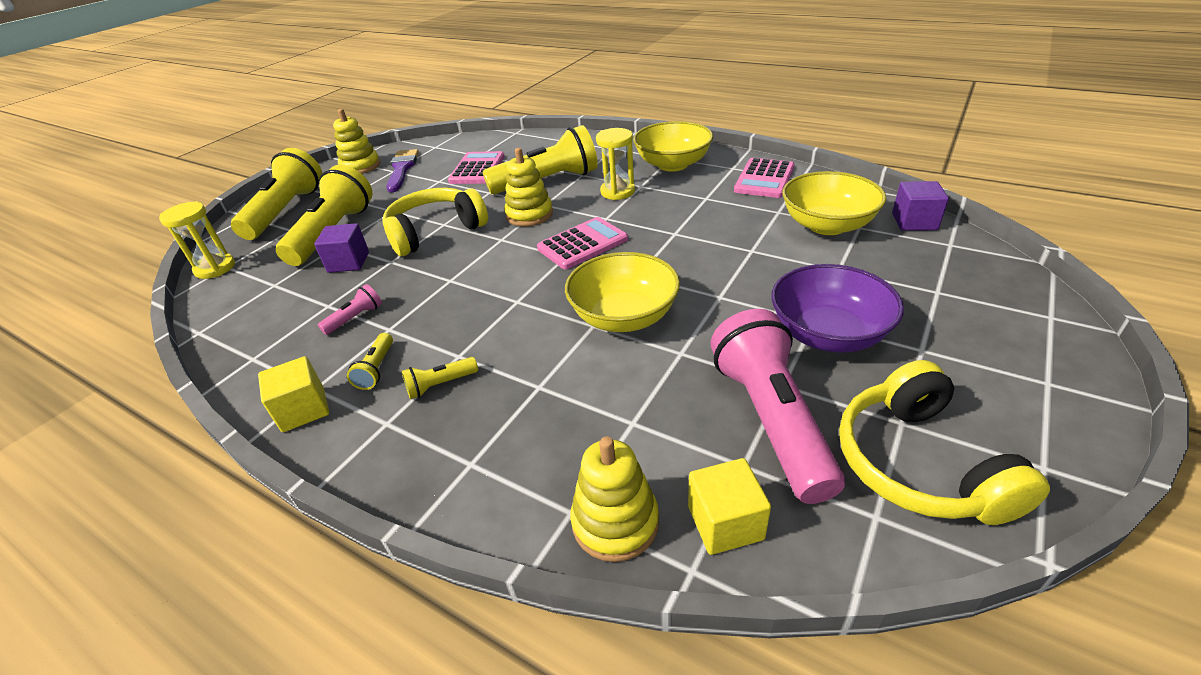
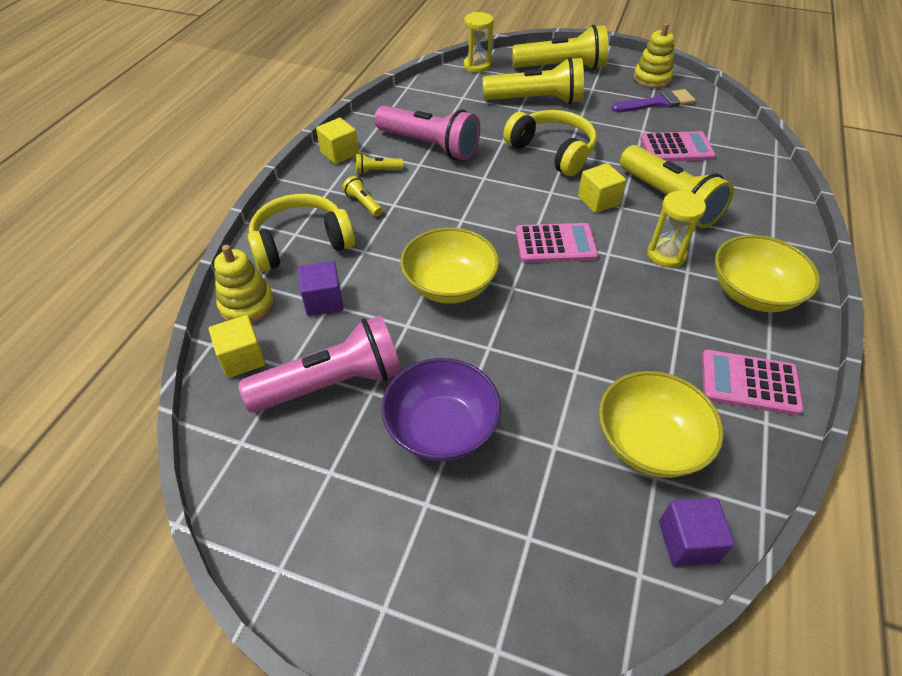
camera: 75 degrees right, 10 degrees up
(348, 262) = (497, 121): purple cube -> purple cube (323, 301)
(355, 318) = (429, 145): pink flashlight -> pink flashlight, size x2.37
(529, 214) = (598, 200): yellow stacking toy -> yellow cube
(582, 244) = (555, 244): pink calculator -> pink calculator turned 45 degrees counterclockwise
(919, 464) = (286, 476): yellow headphones -> yellow headphones (301, 243)

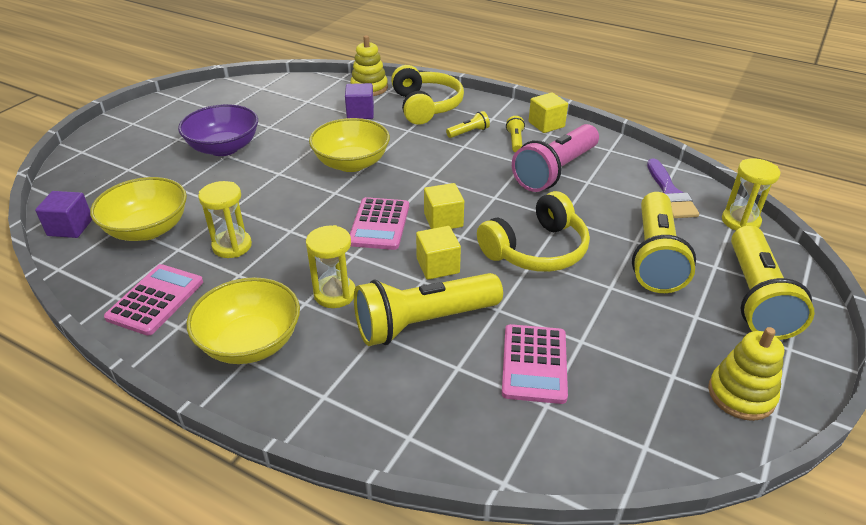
camera: 100 degrees right, 10 degrees down
(242, 358) = (323, 87): yellow cube -> yellow cube (443, 220)
(332, 383) = (285, 114): pink flashlight -> none
(640, 348) = (232, 246): none -> yellow hourglass
(657, 103) = (660, 379): purple brush -> purple brush (670, 193)

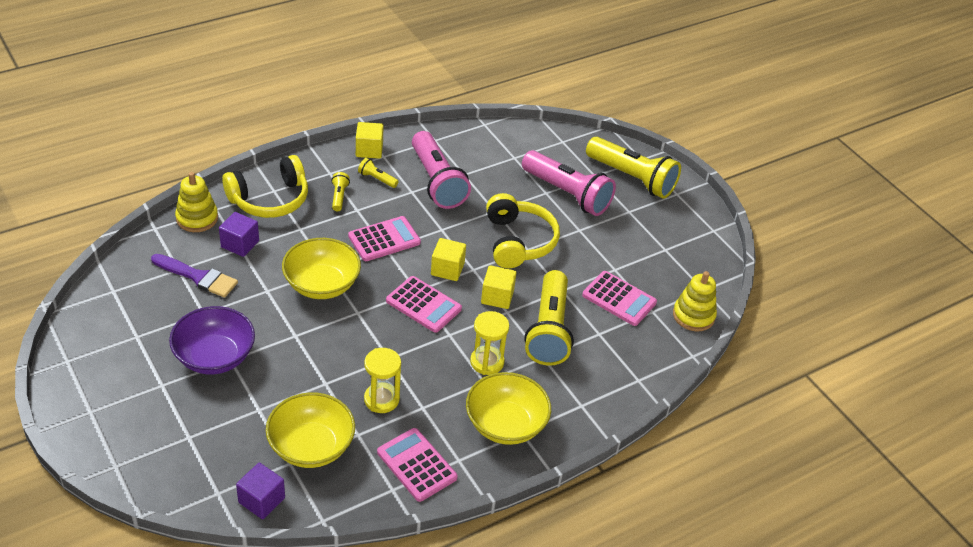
camera: 65 degrees left, 5 degrees up
(426, 106) = (270, 199): yellow headphones -> yellow headphones turned 135 degrees clockwise
(442, 172) = (384, 239): none -> pink calculator
(655, 257) = (567, 194): yellow flashlight -> pink flashlight
(670, 193) = (510, 146): purple brush -> purple brush (198, 277)
(740, 221) = (564, 137): yellow hourglass -> none
(741, 395) = (694, 233): yellow stacking toy -> yellow stacking toy (693, 316)

